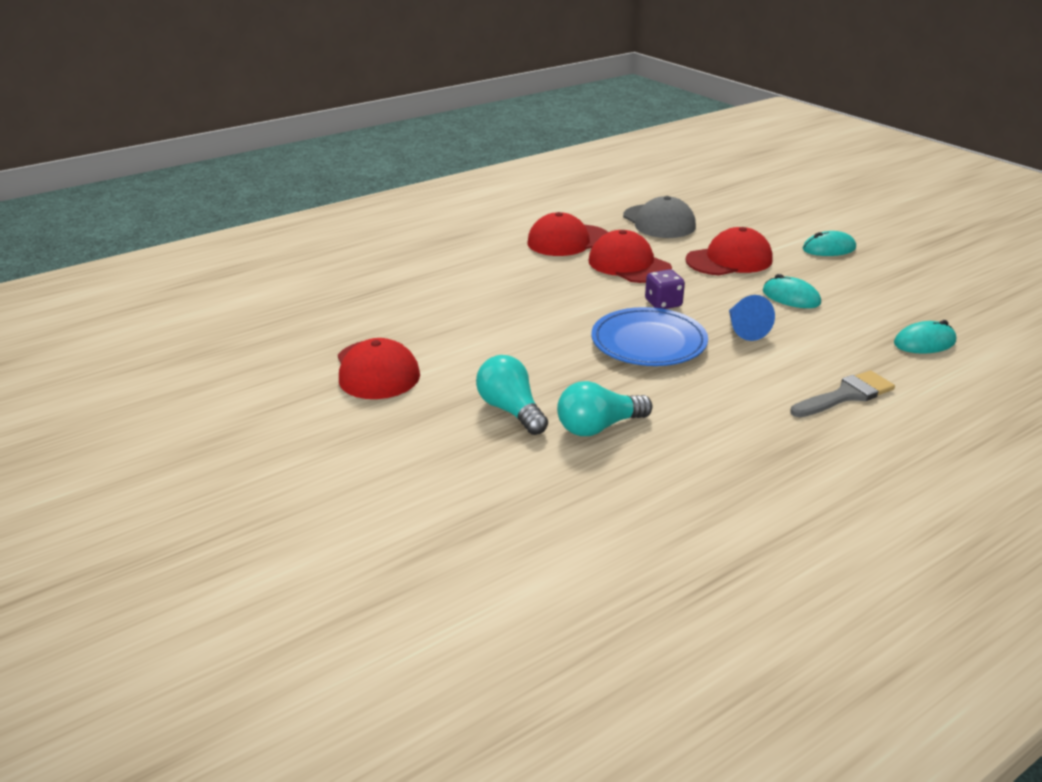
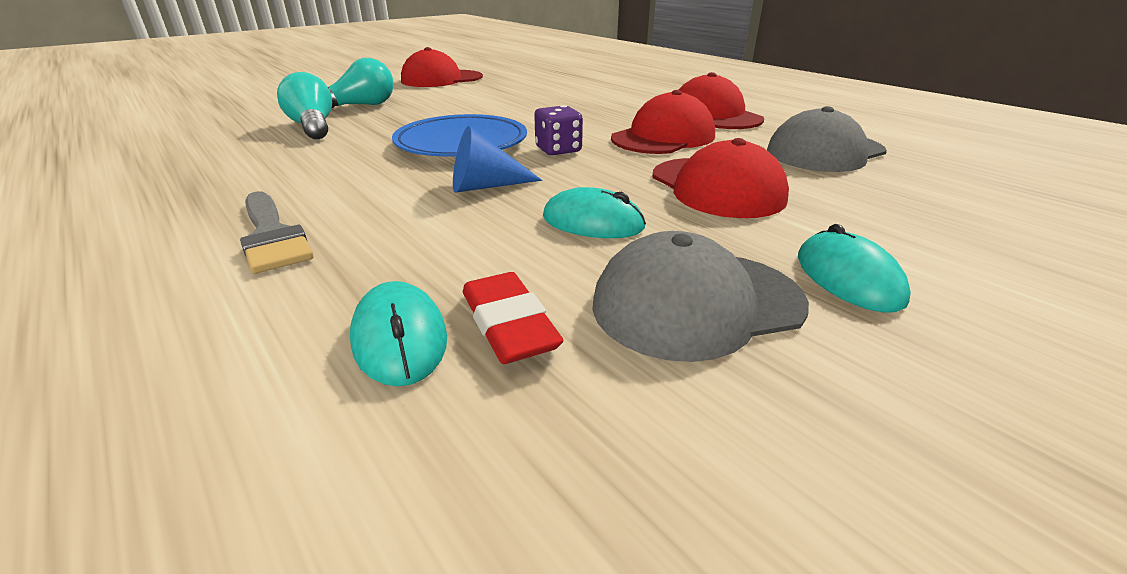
camera: 85 degrees right, 0 degrees up
(791, 297) = (593, 222): turquoise mouse -> turquoise mouse turned 75 degrees clockwise
(865, 280) = (696, 303): none -> grey cap
(901, 319) = (509, 324): none -> red eraser

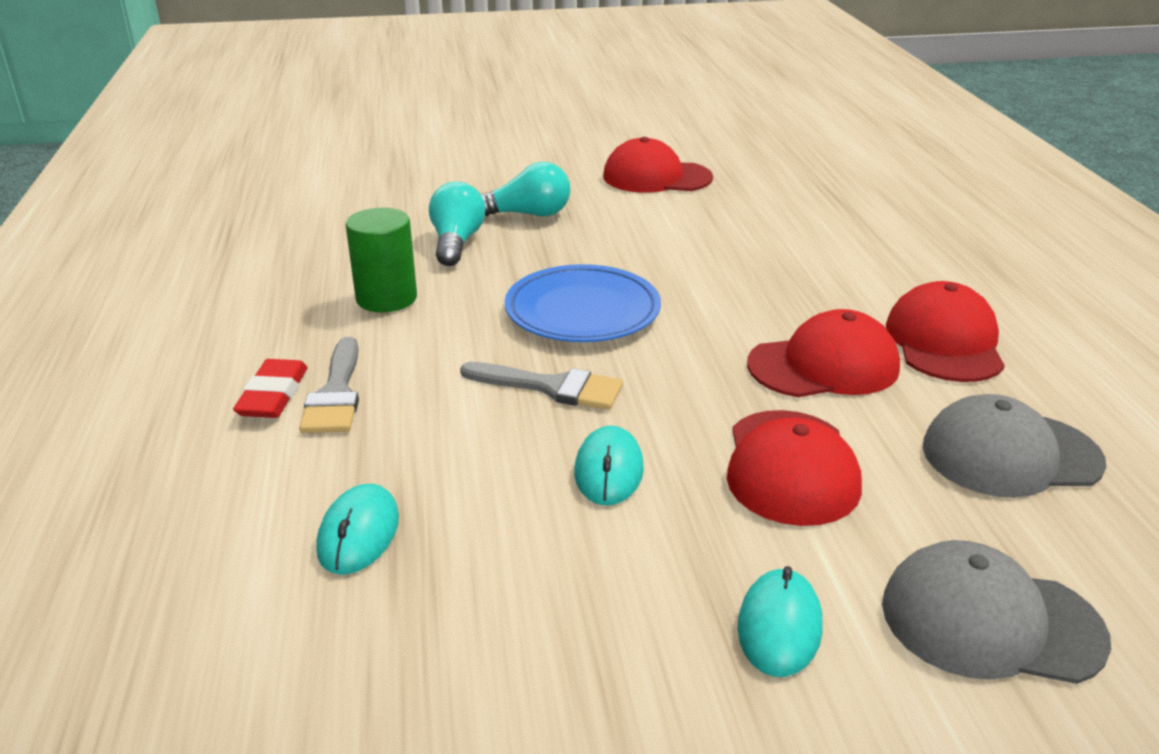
camera: 30 degrees right, 0 degrees up
(273, 166) = (386, 298): none -> green cylinder
(486, 186) = (552, 387): blue cone -> grey brush
(509, 324) = (440, 553): red eraser -> red eraser (273, 395)
(558, 150) = (675, 352): purple dice -> none
(593, 222) = (608, 470): turquoise mouse -> turquoise mouse turned 45 degrees clockwise
(696, 303) = (604, 594): grey cap -> grey cap (990, 621)

